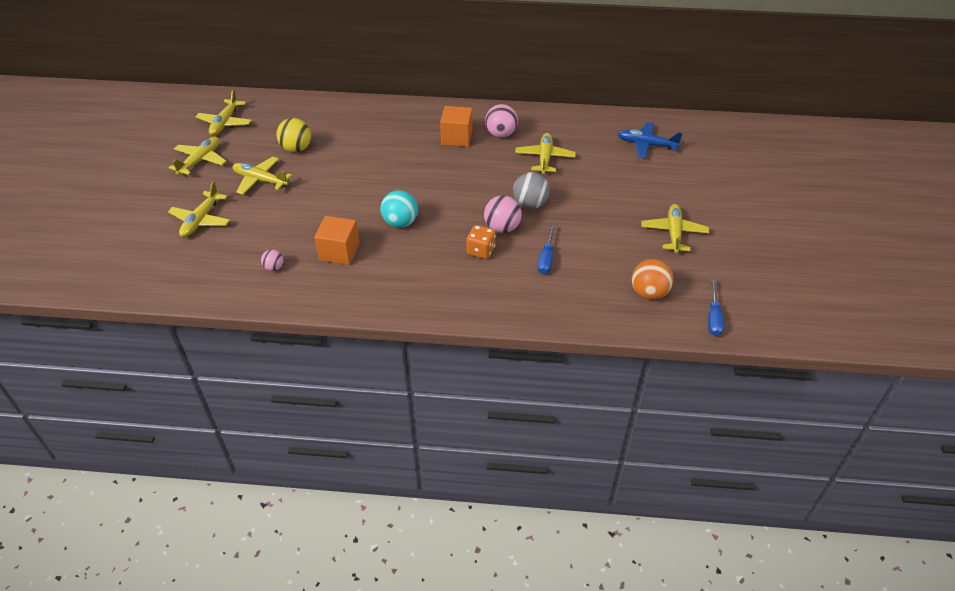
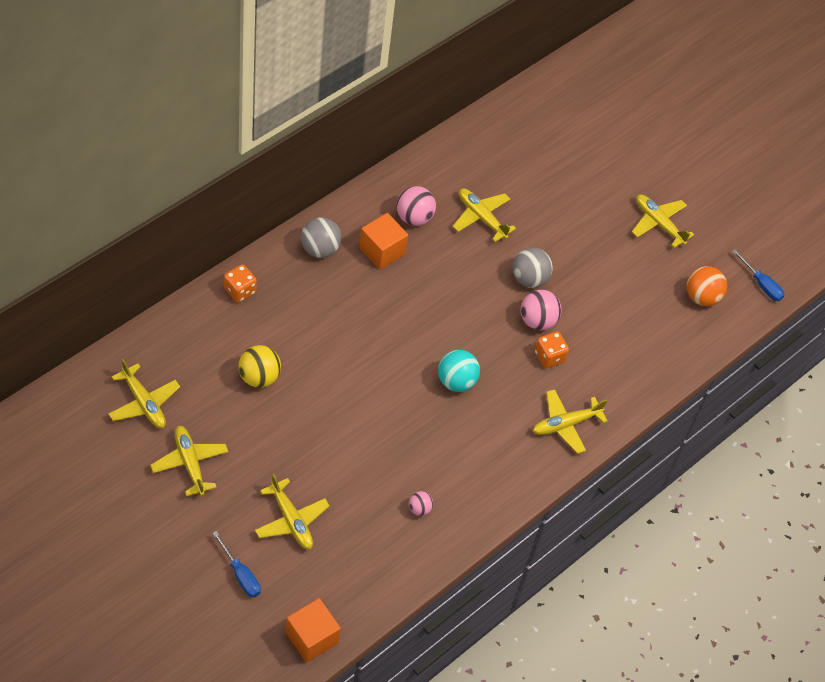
camera: 55 degrees left, 10 degrees up
(260, 180) = (279, 438): yellow plane -> yellow plane (565, 424)
(339, 252) = (448, 450): orange cube -> orange cube (312, 638)
(350, 109) = (240, 291): none -> orange dice
(422, 117) = (320, 249): none -> grey ball
(546, 258) = (602, 323): blue screwdriver -> blue screwdriver (240, 574)
(646, 145) = (541, 139): blue plane -> none

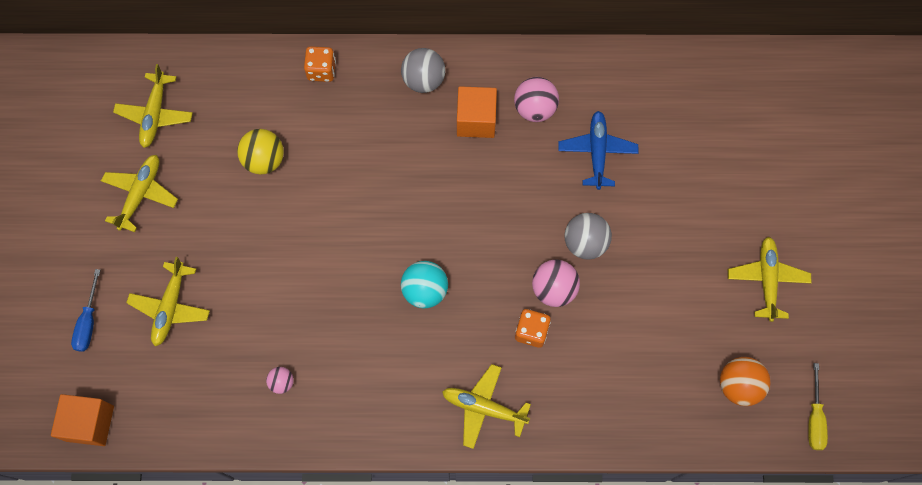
camera: 50 degrees right, 15 degrees up
(481, 217) = (597, 152): yellow plane -> blue plane
(761, 284) = (814, 418): blue screwdriver -> yellow screwdriver

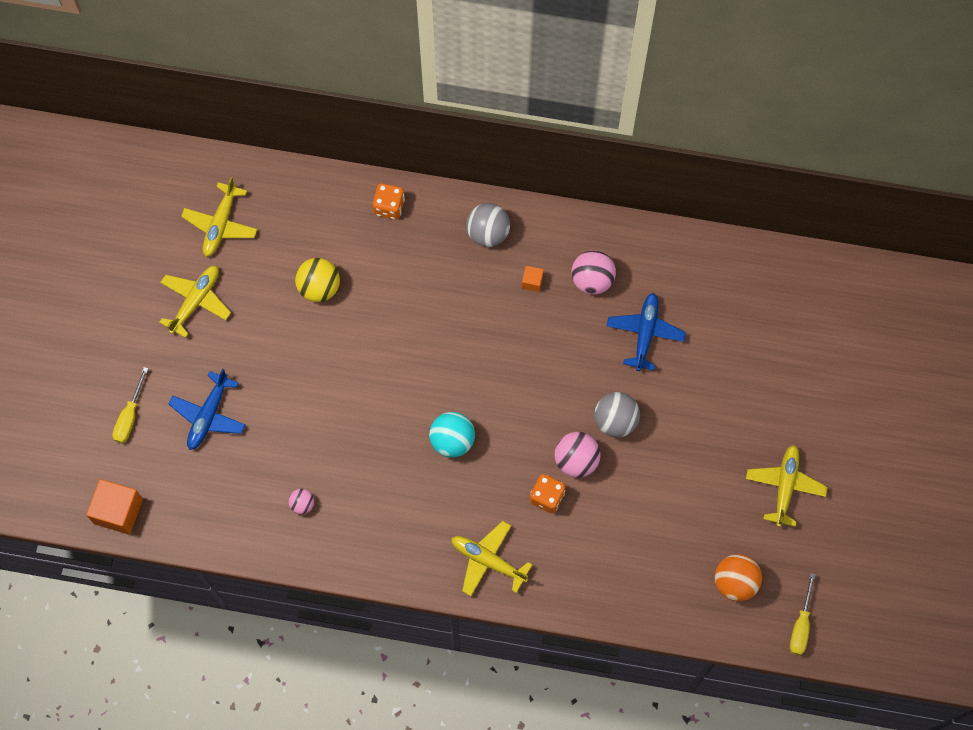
camera: 10 degrees right, 0 degrees up
(89, 322) = (130, 416): blue screwdriver -> yellow screwdriver
(170, 307) = (208, 415): yellow plane -> blue plane
(476, 120) = (532, 282): orange cube -> orange cube, size x0.49

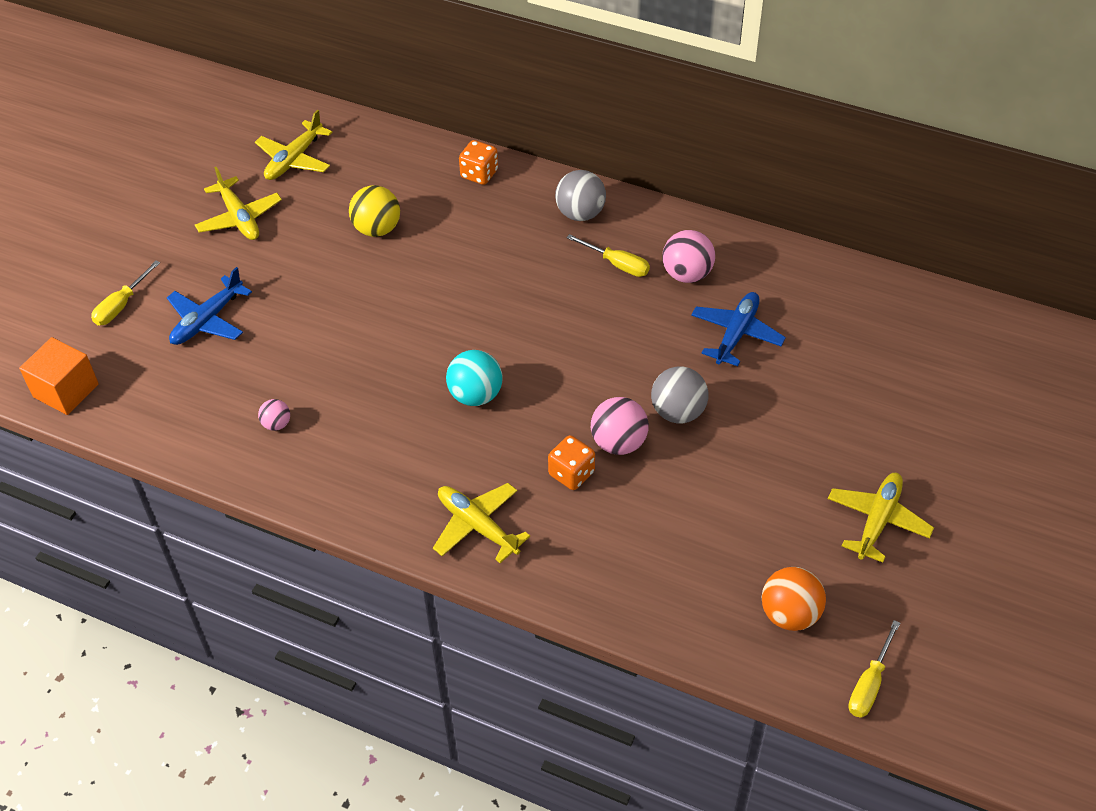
camera: 15 degrees right, 20 degrees down
(196, 301) = (239, 218): yellow plane -> yellow plane turned 105 degrees clockwise
(532, 282) = (617, 264): orange cube -> yellow screwdriver

